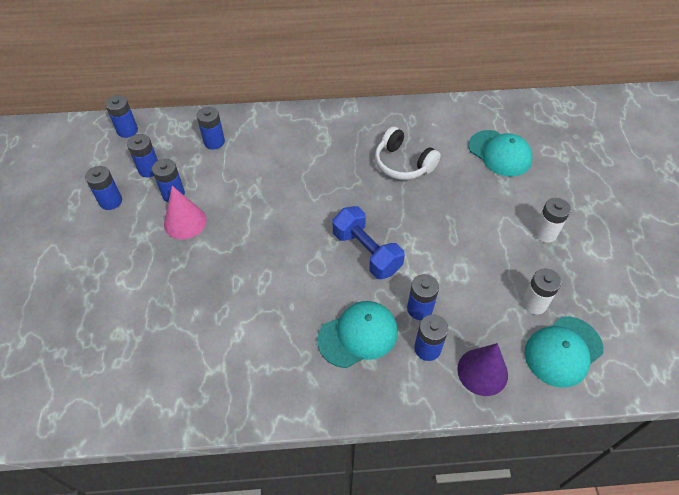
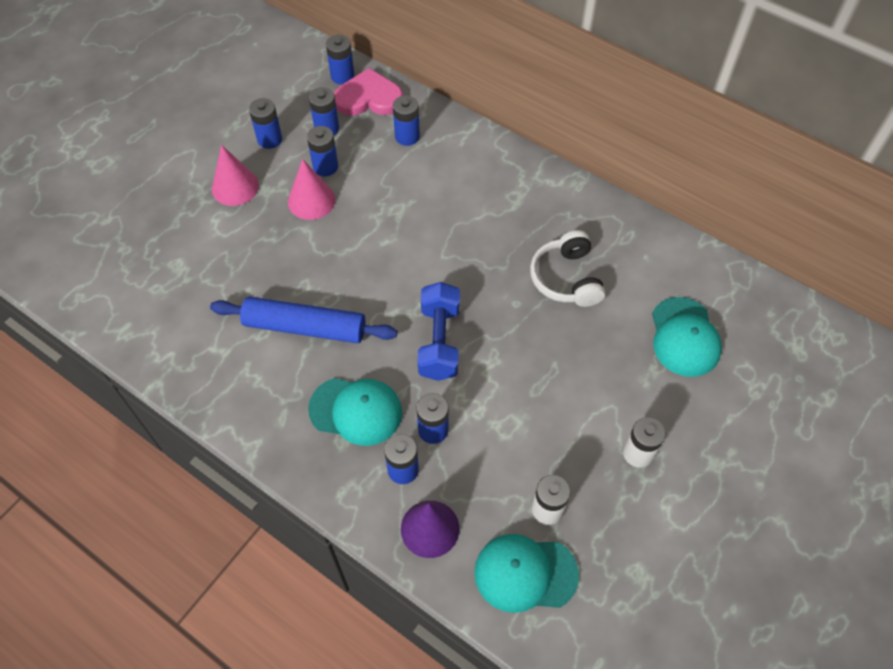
camera: 40 degrees right, 5 degrees up
(114, 249) = (235, 187): none -> pink cone
(161, 133) = (369, 98): none -> pink heart
(266, 307) = (305, 327): none -> blue rolling pin

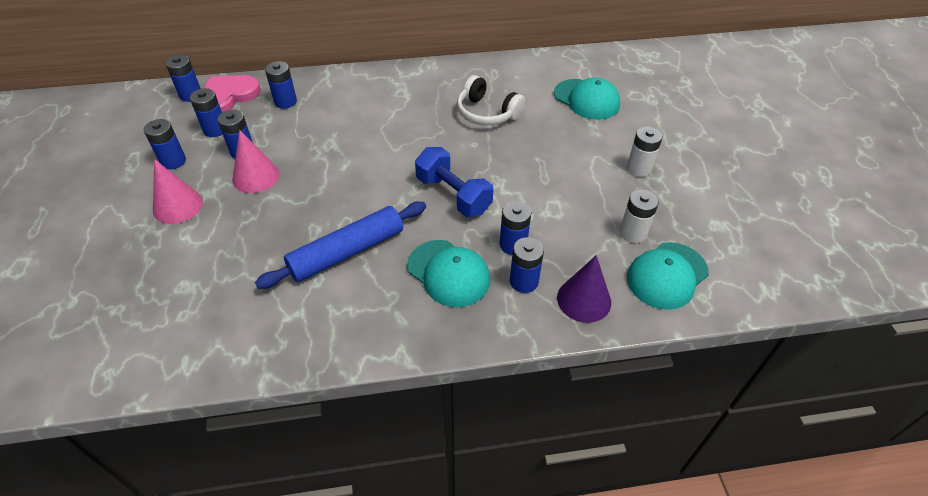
camera: 45 degrees left, 10 degrees down
(356, 411) = (448, 273): turquoise cap -> turquoise cap turned 75 degrees clockwise

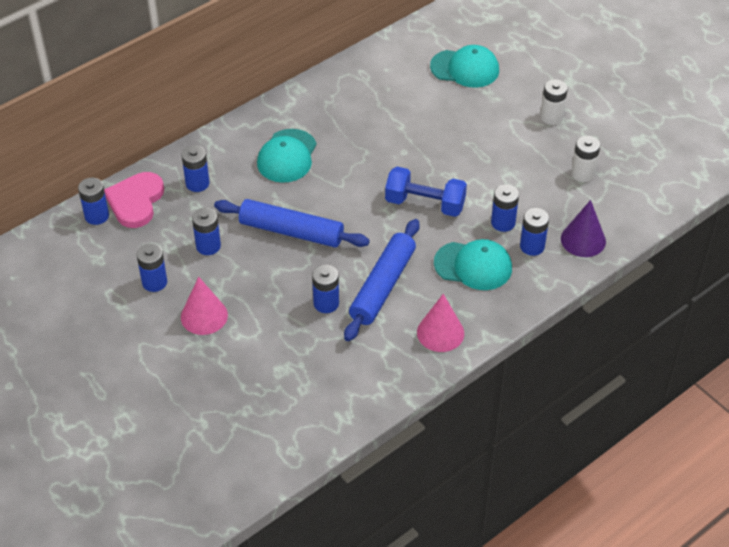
camera: 30 degrees left, 0 degrees up
(215, 130) = (160, 238): blue battery -> blue battery (326, 303)
(255, 176) = (244, 262): pink cone -> pink cone (440, 332)
(317, 169) = (291, 231): none -> blue rolling pin
(487, 113) = (390, 117): white headphones -> none
(667, 275) = (627, 196): turquoise cap -> turquoise cap (287, 156)

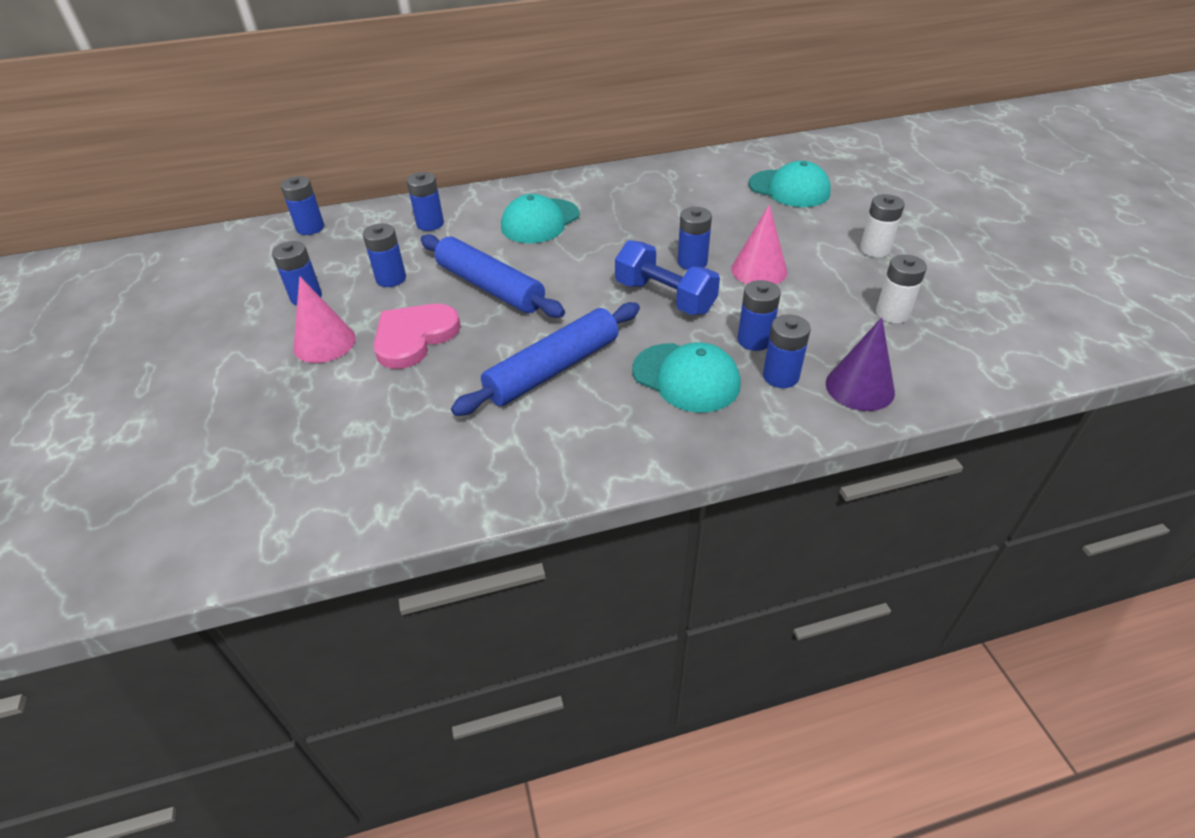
camera: 25 degrees right, 5 degrees down
(135, 201) = (357, 225): pink heart -> pink heart (414, 337)
(326, 303) = (470, 368): blue battery -> blue battery (692, 262)
(440, 332) = (591, 445): pink cone -> pink cone (759, 270)

